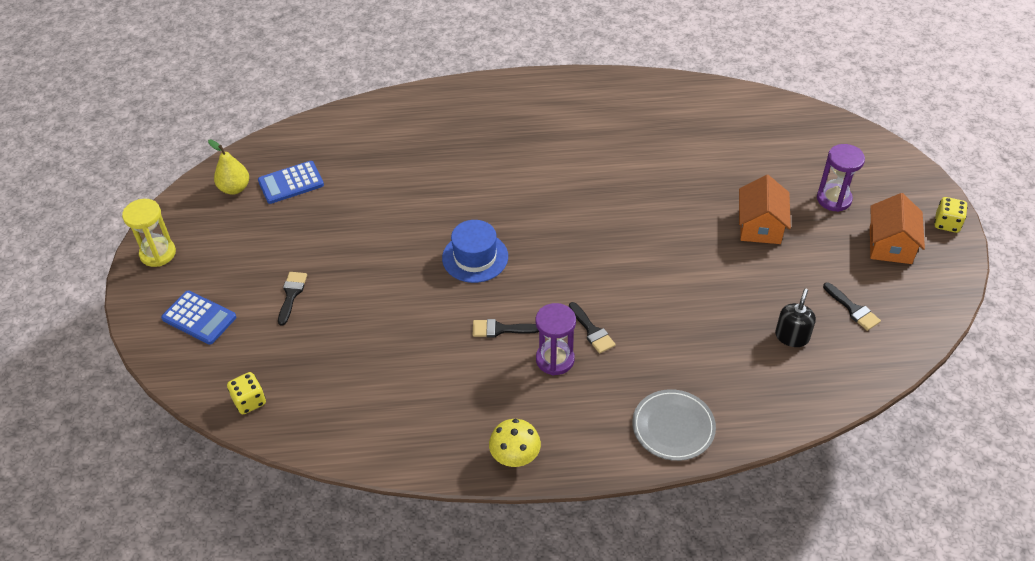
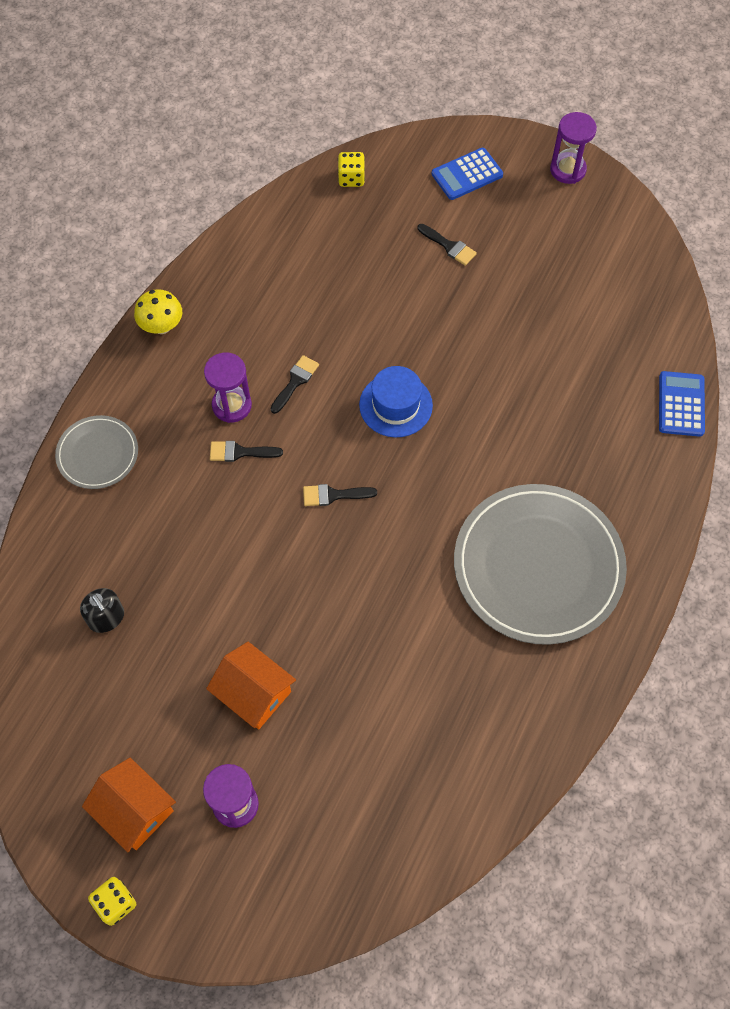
camera: 120 degrees right, 15 degrees up
(158, 253) = (567, 170): yellow hourglass -> purple hourglass
(234, 188) = (622, 252): yellow pear -> none
(291, 183) = (602, 299): blue calculator -> blue calculator (681, 404)
(544, 132) = (538, 566): none -> grey plate
(853, 309) = (91, 700): black brush -> black brush (333, 495)

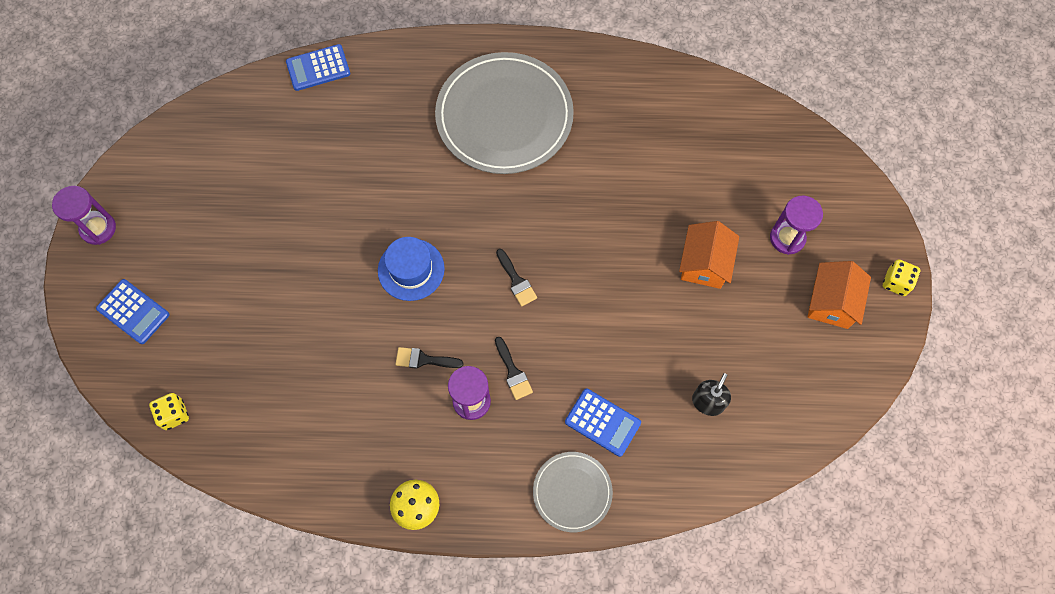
camera: 115 degrees left, 5 degrees up
(145, 509) = (602, 422): none -> blue calculator
(449, 246) = (225, 294): black brush -> none

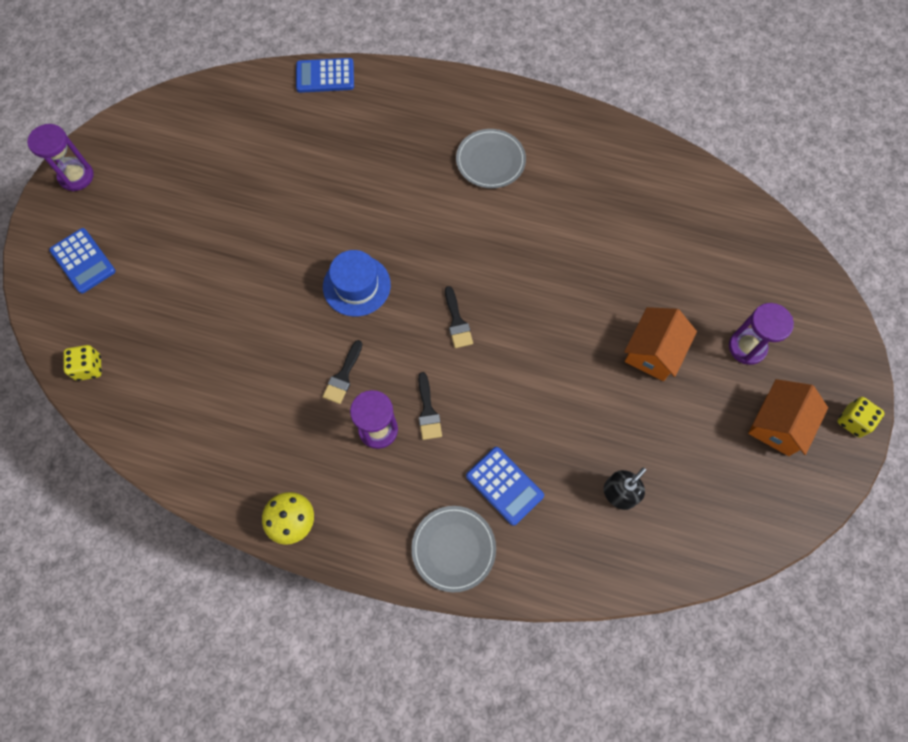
camera: 15 degrees right, 0 degrees up
(424, 360) = (343, 376): black brush -> black brush turned 90 degrees counterclockwise
(504, 116) = (490, 160): grey plate -> grey plate, size x0.50

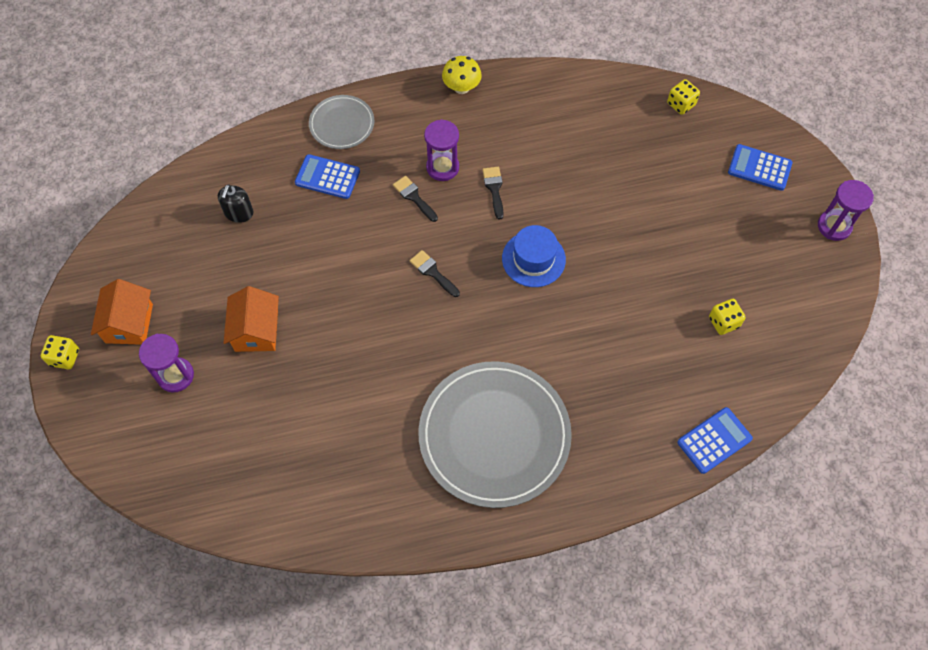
camera: 150 degrees right, 5 degrees down
(241, 150) = (723, 322): none -> yellow dice
(490, 160) = (494, 435): grey plate -> grey plate, size x1.99

